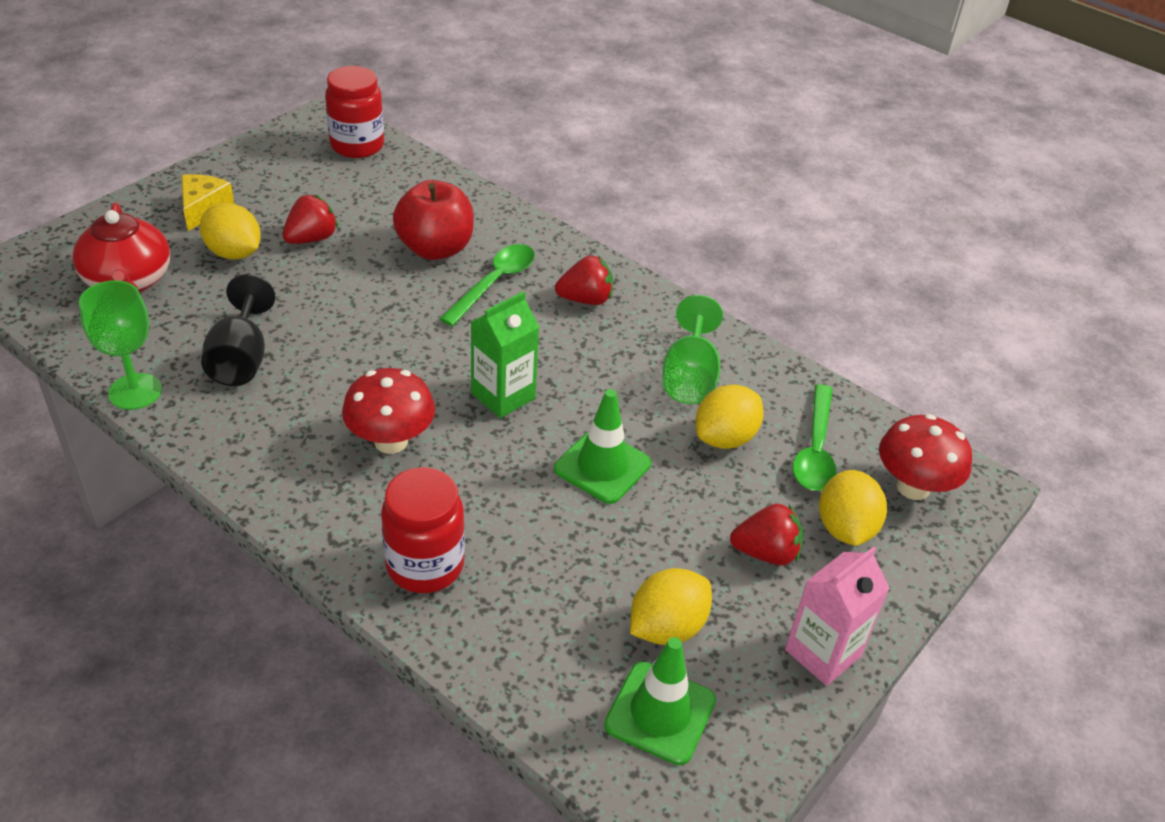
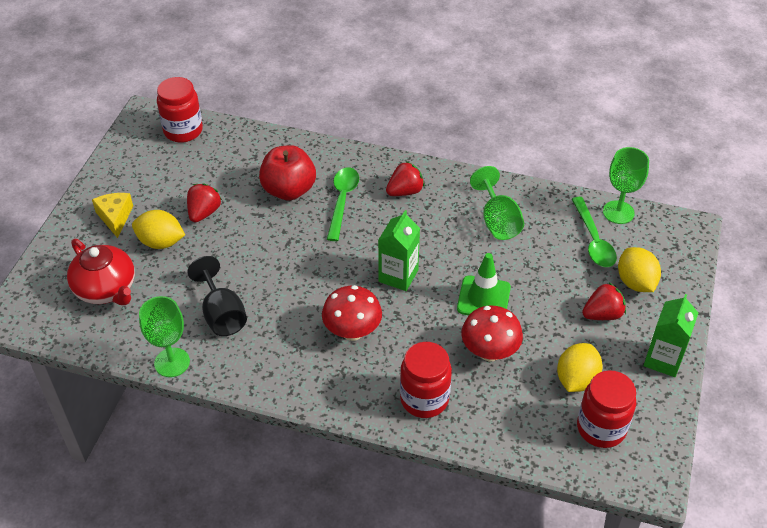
camera: 20 degrees left, 5 degrees up
(660, 713) = (601, 428): green traffic cone -> red jar
(725, 438) = (540, 252): yellow lemon -> none
(823, 653) = (663, 359): pink carton -> green carton
(876, 427) = (618, 212): none -> green goblet
(913, 487) = (657, 243): red mushroom -> red mushroom (489, 352)

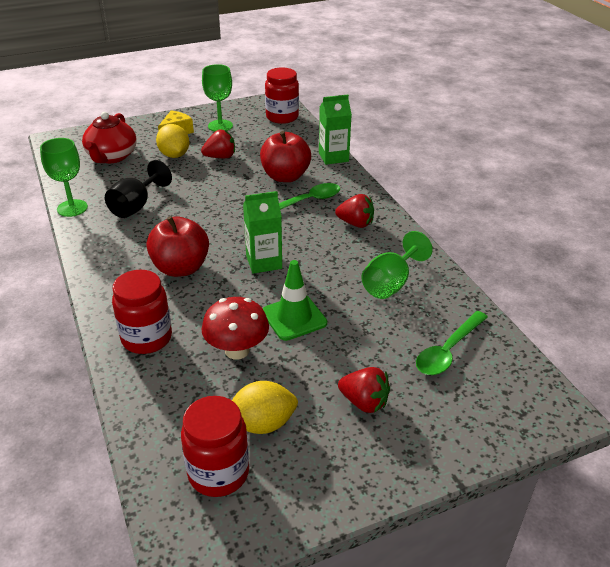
camera: 50 degrees right, 10 degrees down
(352, 331) = (181, 268): red mushroom -> red apple
(618, 212) = (505, 350): green goblet -> green goblet (220, 126)
(635, 282) = (433, 406): yellow lemon -> none
(663, 359) = (357, 479): green carton -> green carton (333, 157)

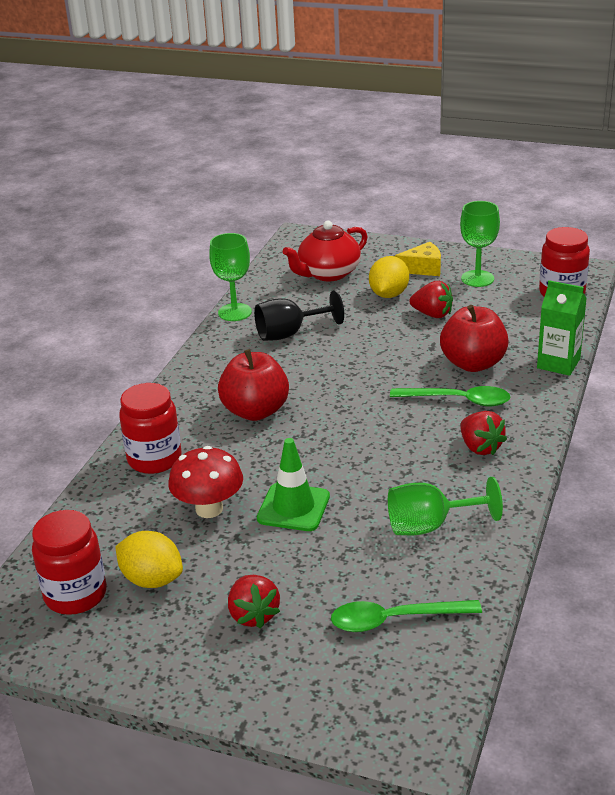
camera: 45 degrees right, 5 degrees down
(264, 262) = (334, 442): green carton -> none

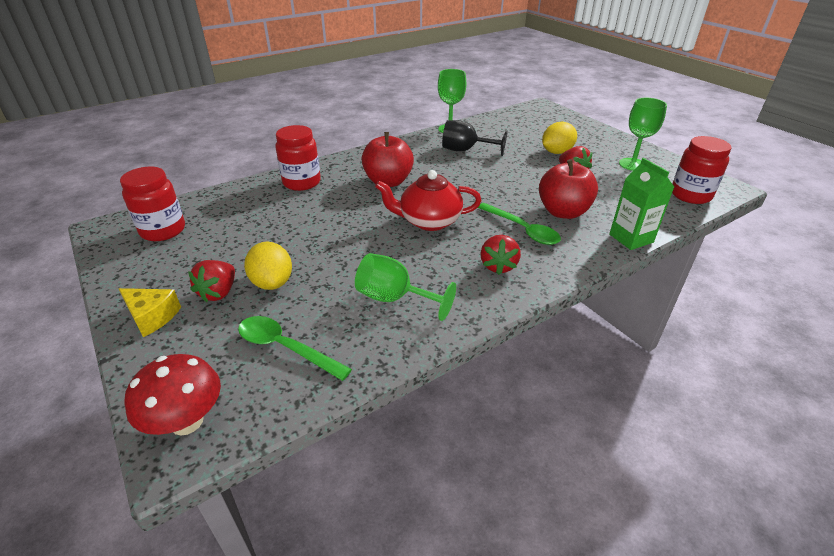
camera: 35 degrees right, 5 degrees up
(152, 579) = (205, 242): yellow lemon -> yellow lemon (272, 282)
(209, 509) = (288, 220): red mushroom -> red mushroom (187, 421)
(293, 507) = (331, 243): green traffic cone -> none
(328, 273) = (532, 129): red teapot -> red teapot (429, 221)
(423, 268) = (599, 146): yellow cheese -> yellow cheese (152, 317)

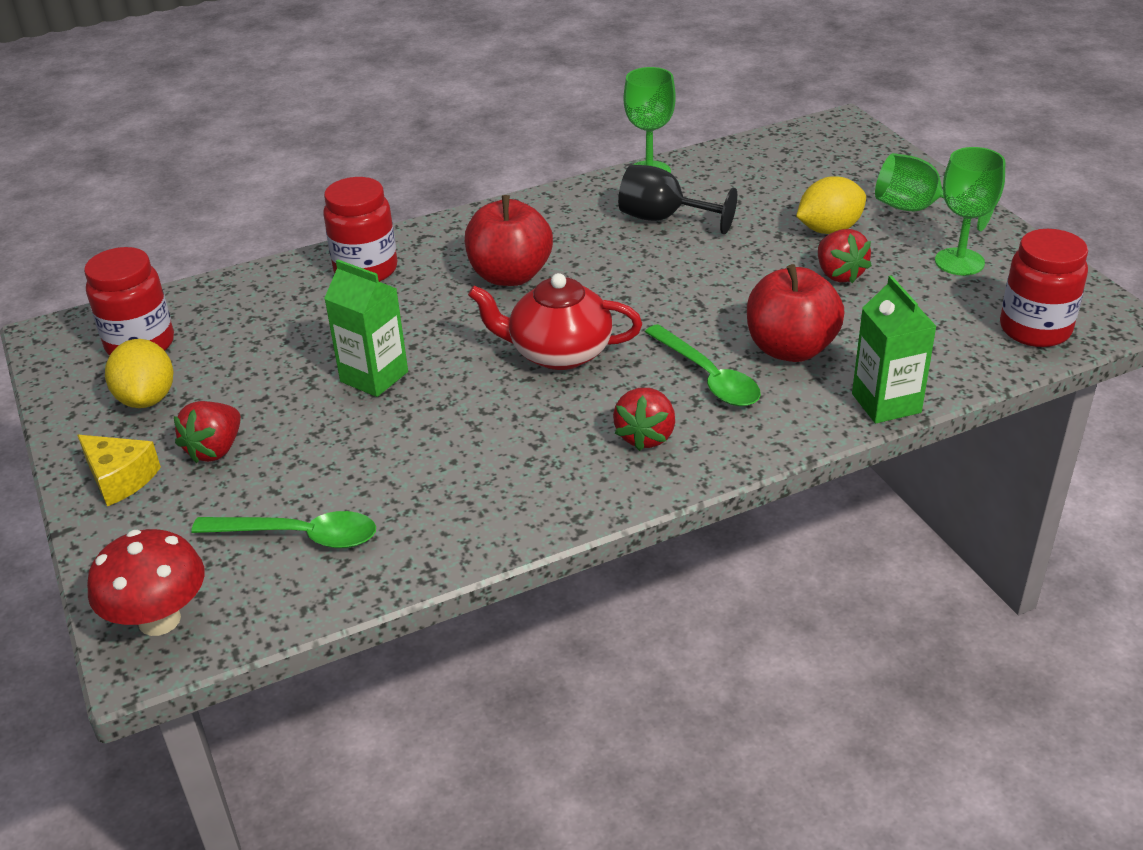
camera: 10 degrees right, 0 degrees up
(272, 282) = (294, 440): yellow lemon -> yellow lemon (147, 398)
(285, 347) = (299, 536): green spoon -> green spoon turned 150 degrees clockwise
(318, 241) = (374, 377): none -> green carton
(394, 299) = (470, 477): green goblet -> green goblet (918, 210)

